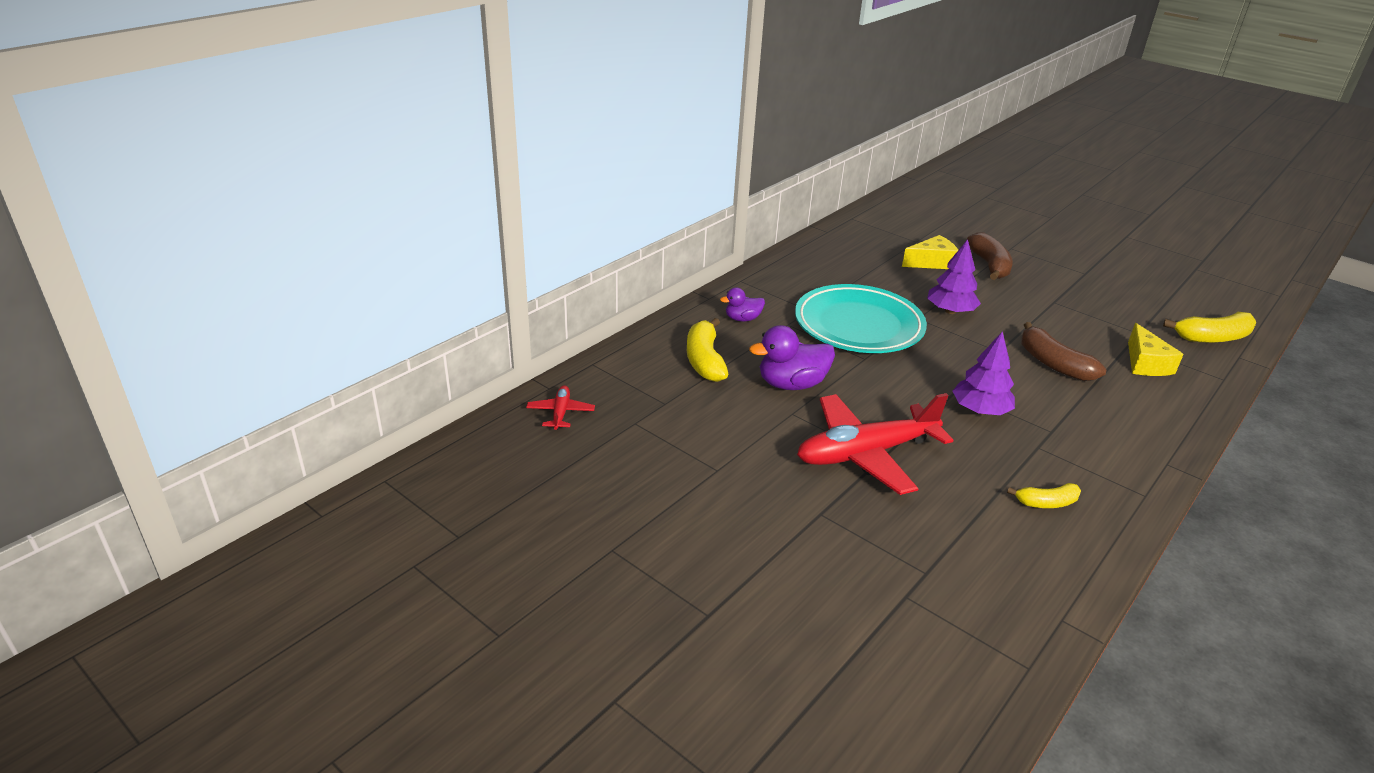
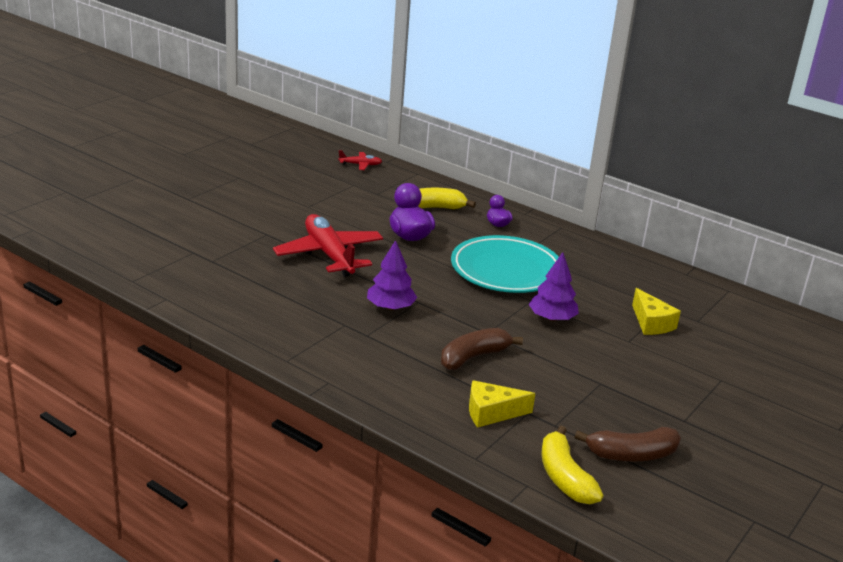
camera: 85 degrees right, 5 degrees down
(989, 265) = (665, 357): brown banana -> brown banana (632, 455)
(1046, 503) = (277, 315): yellow banana -> none

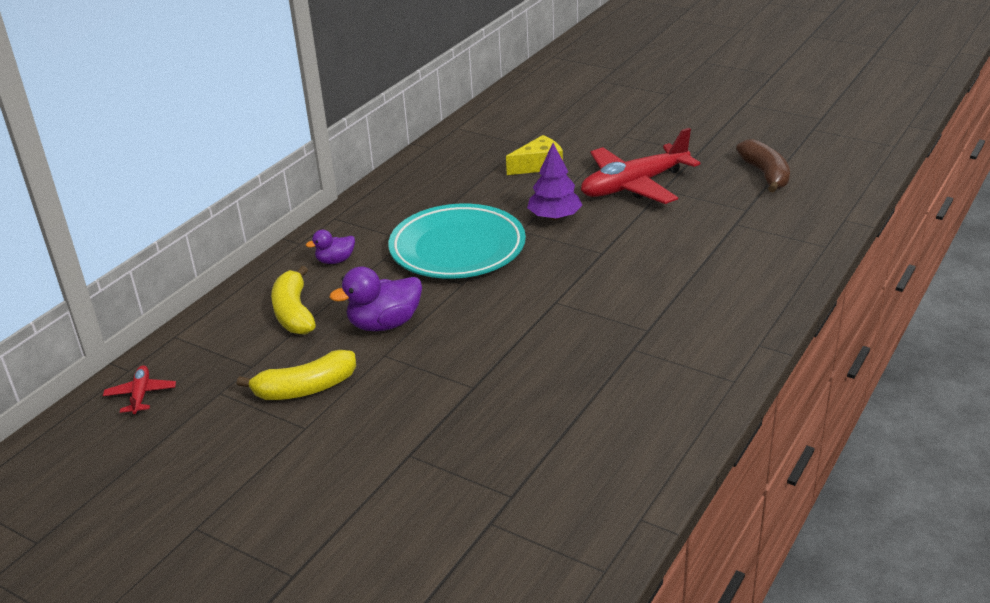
camera: 90 degrees left, 5 degrees up
(329, 255) = (458, 385): red plane -> red plane (634, 185)
(390, 307) = (577, 320): purple tree -> none
(473, 357) = (656, 258): brown banana -> none
(491, 413) = (749, 242): yellow cheese -> none
(564, 477) = (820, 203): yellow banana -> yellow banana (306, 388)

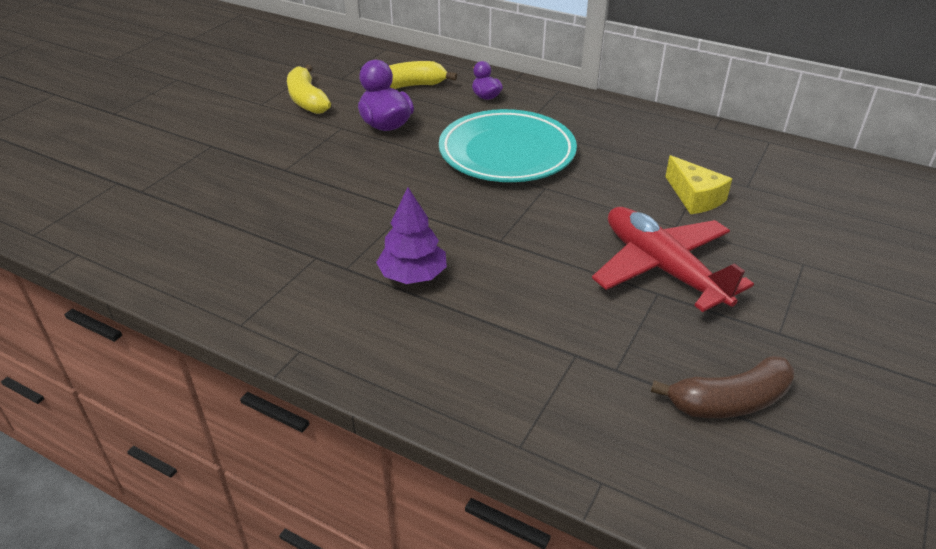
camera: 85 degrees right, 5 degrees up
(141, 395) = (319, 47): red plane -> none
(554, 217) = (575, 209): purple tree -> purple tree (413, 275)

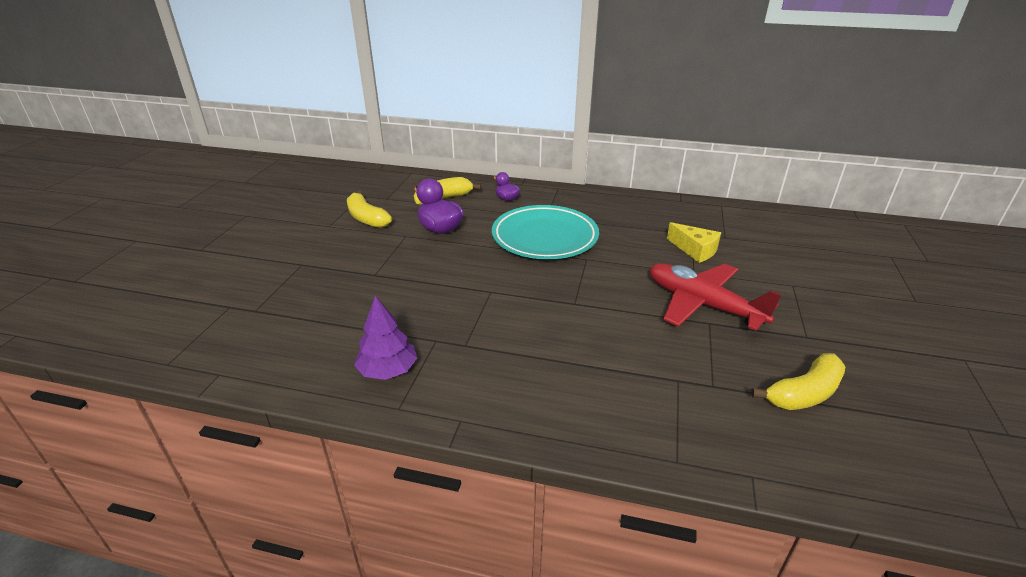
camera: 15 degrees left, 5 degrees down
(413, 275) = (522, 341): purple tree -> purple tree (388, 370)
(729, 401) = (804, 393): brown banana -> yellow banana

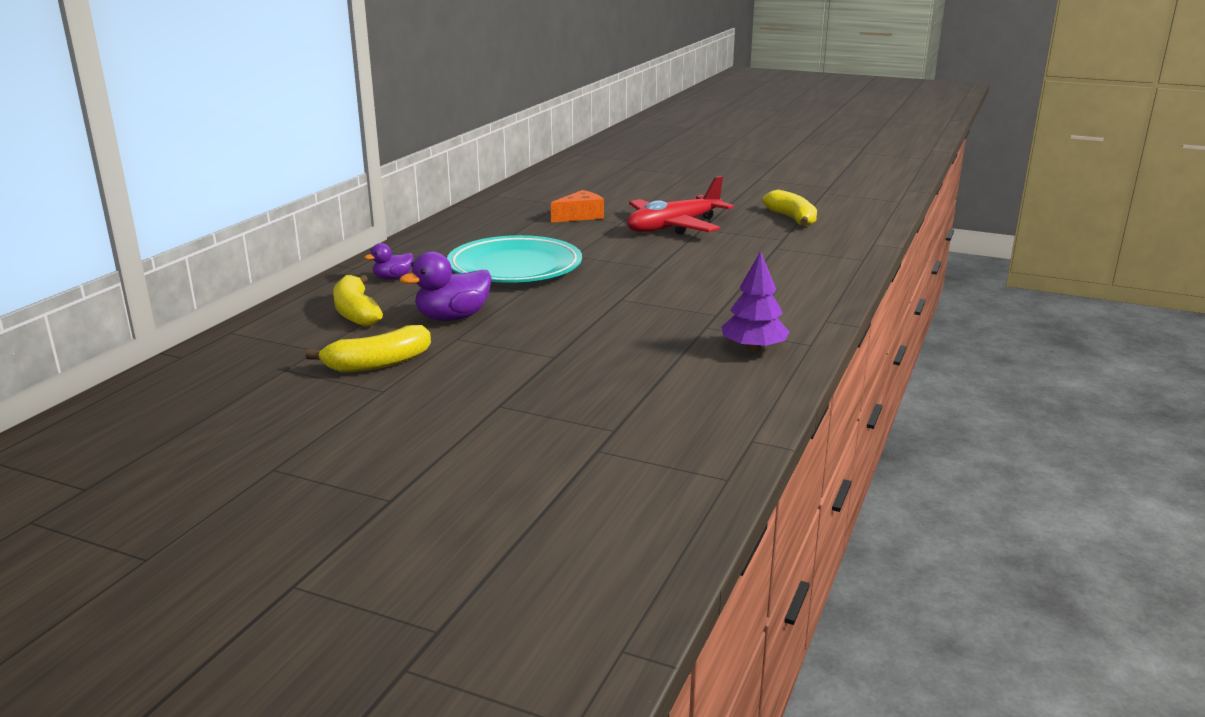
camera: 80 degrees left, 10 degrees down
(695, 250) = (580, 216): yellow cheese -> orange cheese

